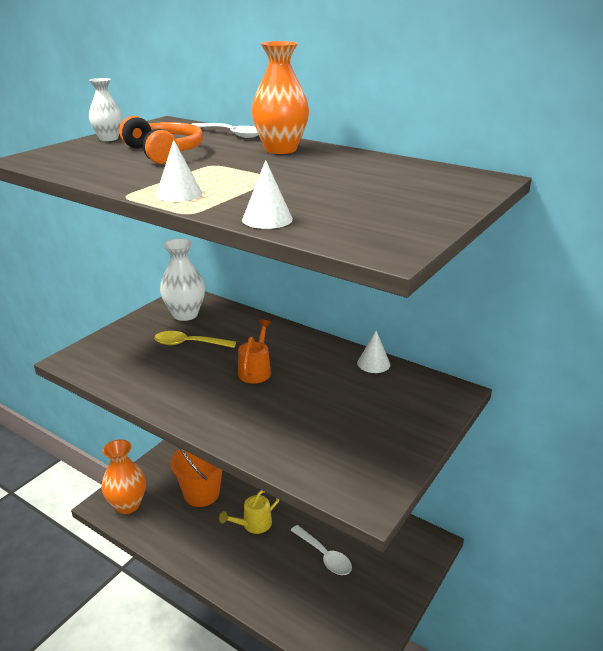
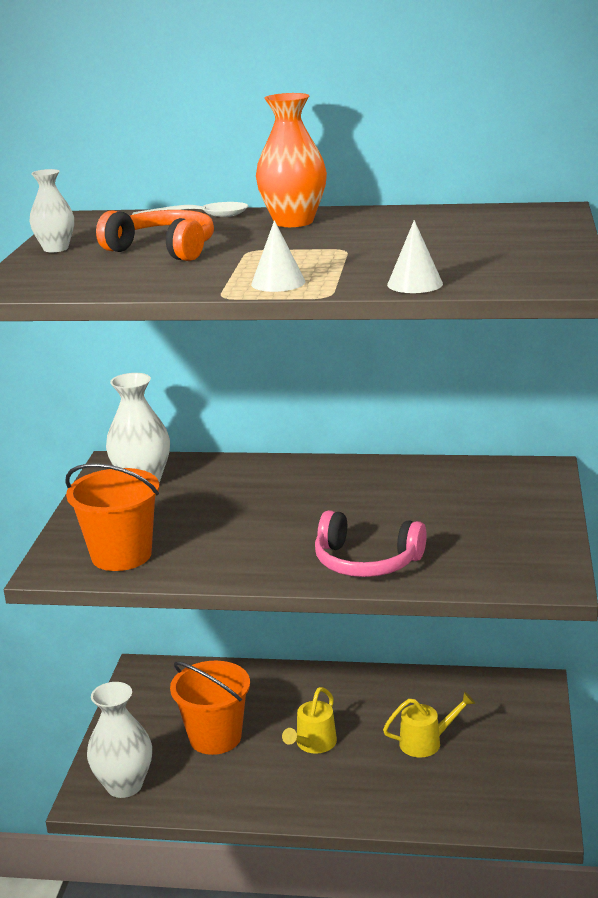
camera: 25 degrees left, 5 degrees down
(117, 364) = (121, 555): none -> orange bucket
(127, 505) = (124, 785): orange vase -> white vase
(189, 344) = (188, 510): yellow spoon -> none
(253, 427) = (366, 562): none -> pink headphones
(256, 370) = (305, 511): orange watering can -> none
(324, 556) = (426, 742): white spoon -> yellow watering can
(373, 363) = (431, 467): white cone -> none

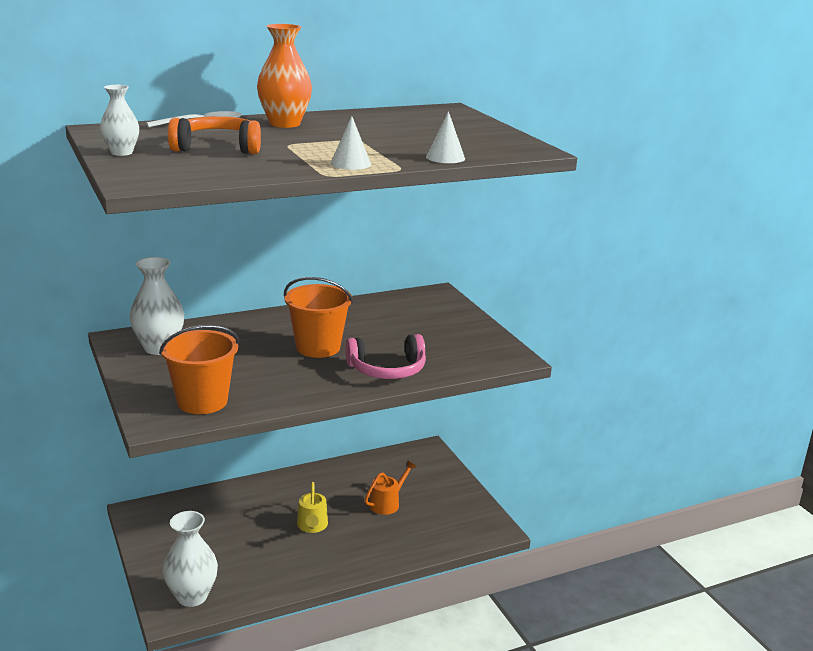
camera: 35 degrees left, 0 degrees up
(215, 737) = (236, 542): orange bucket -> orange bucket (318, 347)
(426, 742) = (387, 503): yellow watering can -> orange watering can

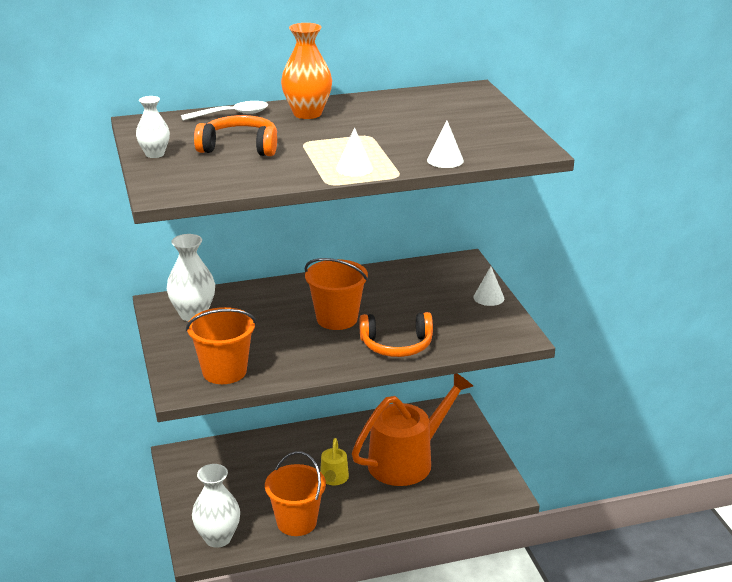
camera: 10 degrees right, 5 degrees up
(278, 573) = (296, 522): none -> orange bucket
(387, 369) = (396, 345): pink headphones -> orange headphones
(387, 503) = (408, 460): orange watering can -> orange watering can, size x2.24
(471, 324) = (488, 297): none -> white cone

